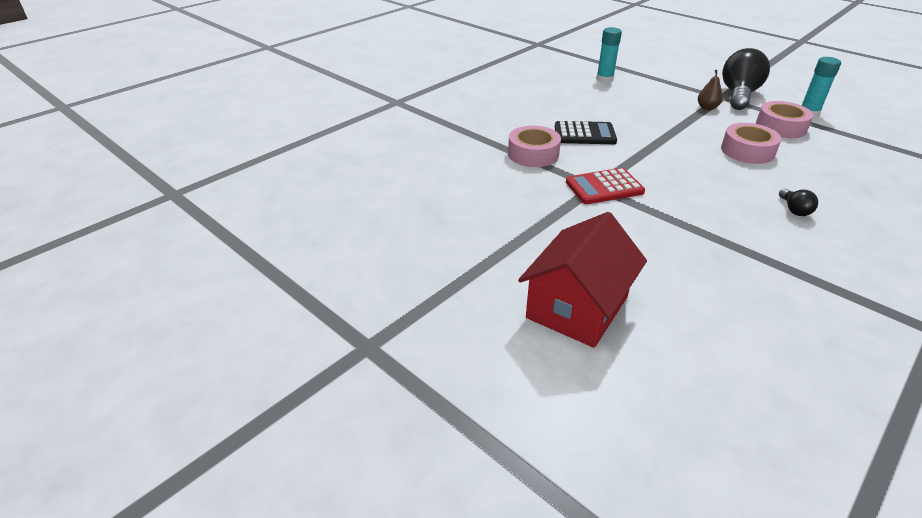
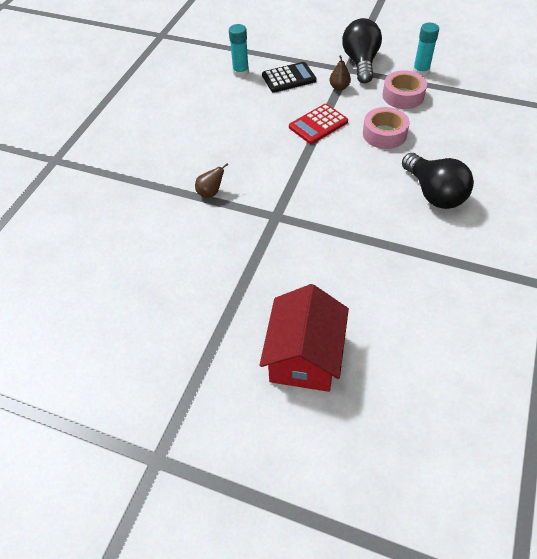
camera: 20 degrees left, 15 degrees up
(533, 154) = (210, 193): pink tape -> brown pear
(584, 134) = (246, 153): black calculator -> black calculator (289, 78)
(604, 187) = (284, 215): red calculator -> red calculator (318, 124)
(794, 210) = (434, 193): black light bulb -> black light bulb, size x2.24

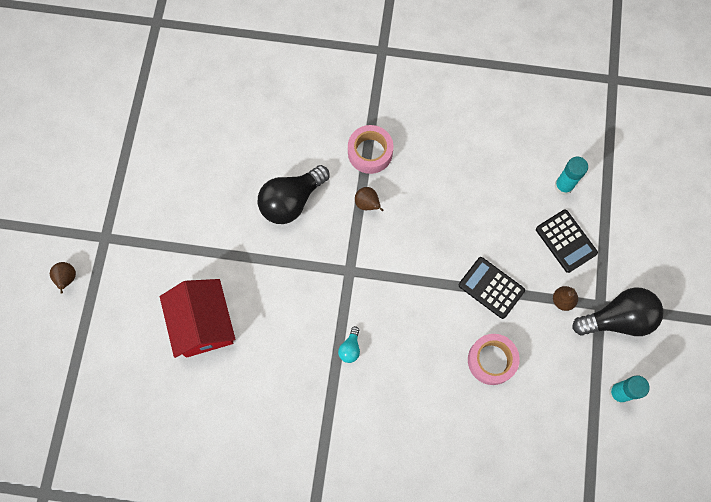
camera: 75 degrees right, 20 degrees up
(201, 522) = (67, 279): none -> brown pear
(304, 356) = (203, 324): red house -> red house turned 75 degrees clockwise
(318, 124) = (491, 288): red calculator -> black calculator
(357, 227) = (350, 348): none -> turquoise light bulb
(403, 96) = (565, 375): pink tape -> pink tape (370, 152)
(434, 193) = (410, 419): black light bulb -> black light bulb (291, 201)

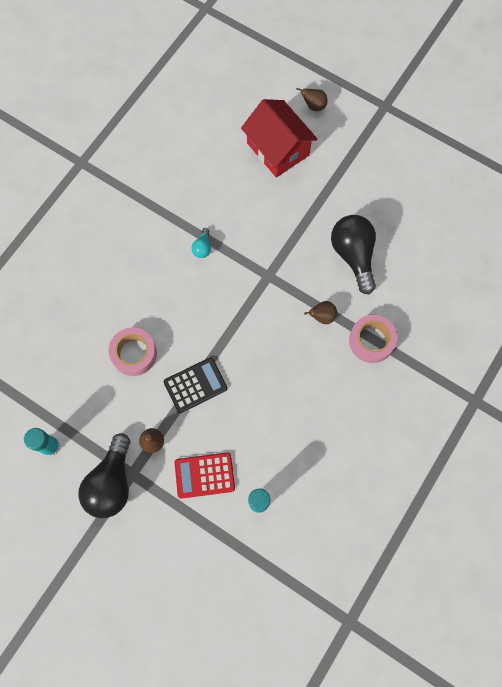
camera: 115 degrees right, 0 degrees up
(67, 279) = (362, 69): brown pear -> brown pear (313, 106)
(203, 324) = (278, 149): red house -> red house turned 45 degrees clockwise
(350, 348) = (202, 247): turquoise light bulb -> turquoise light bulb turned 120 degrees counterclockwise
(566, 241) = (204, 475): black calculator -> red calculator

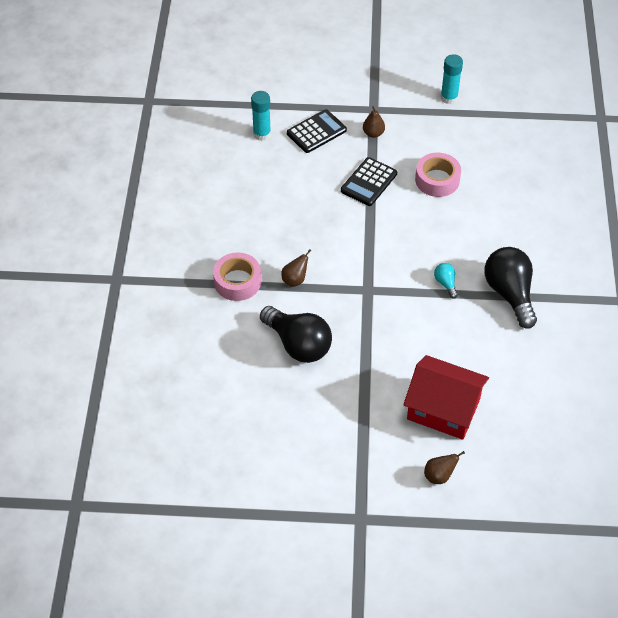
camera: 150 degrees right, 20 degrees down
(111, 482) = (384, 98): black light bulb -> black light bulb (509, 294)
(204, 475) = (316, 132): red calculator -> black calculator

